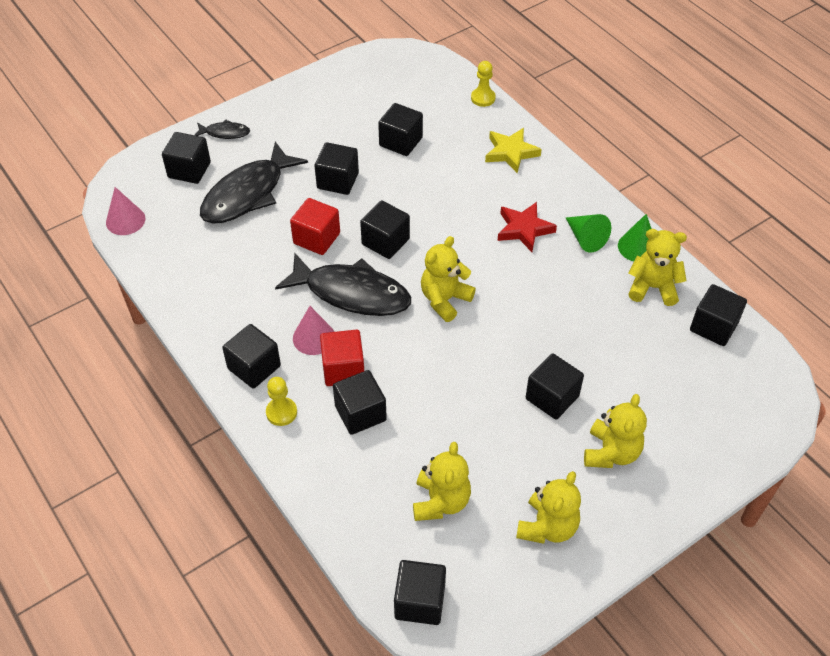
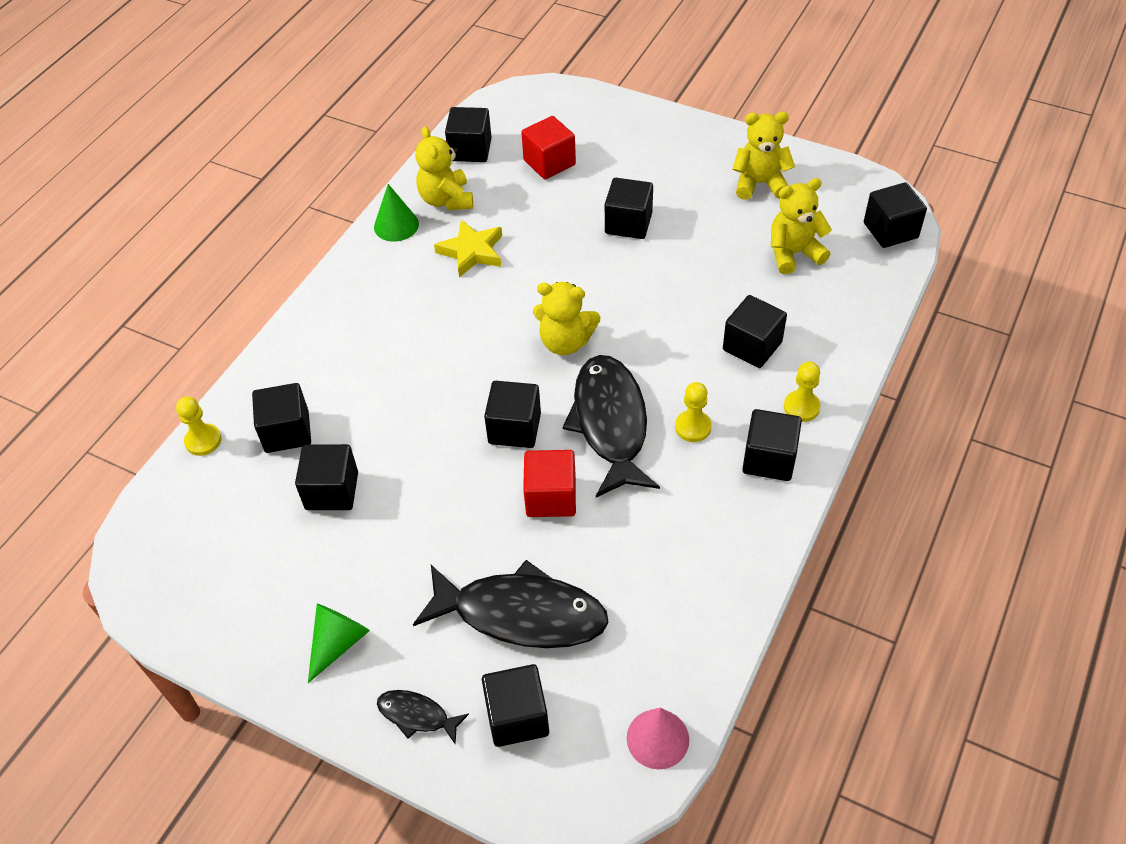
camera: 115 degrees left, 0 degrees up
(225, 133) = (417, 715): black fish -> black fish turned 45 degrees counterclockwise
(314, 337) = (693, 427): pink cone -> yellow pawn
(338, 181) = (440, 524): black cube -> black cube (287, 432)
(343, 369) = (713, 383): red cube -> red cube (549, 163)
(511, 152) = (298, 374): yellow star -> yellow star (472, 251)
(524, 229) = (422, 317): red star -> none
(585, 238) = (406, 266): green cone -> green cone (338, 643)
(611, 452) = (657, 171): yellow teddy bear -> none

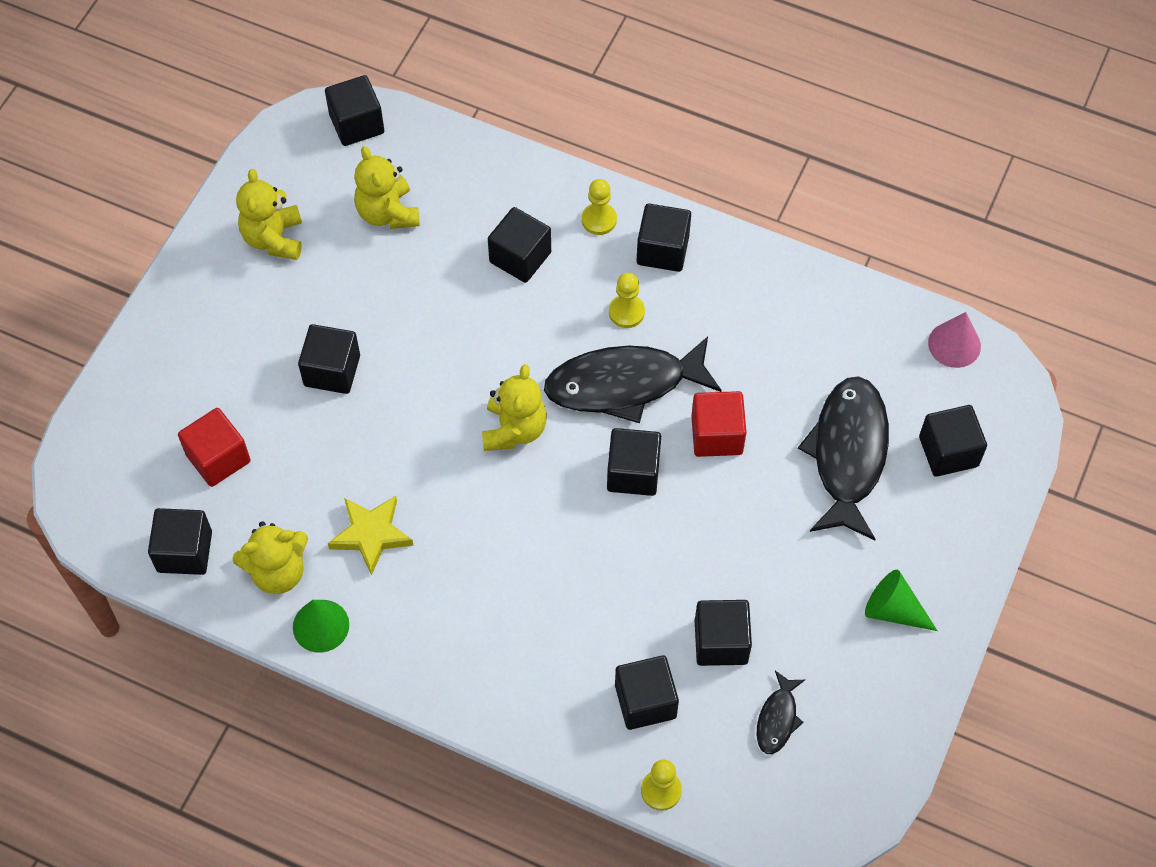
camera: 95 degrees left, 10 degrees up
(417, 715) = (957, 532): black fish -> black fish (777, 718)

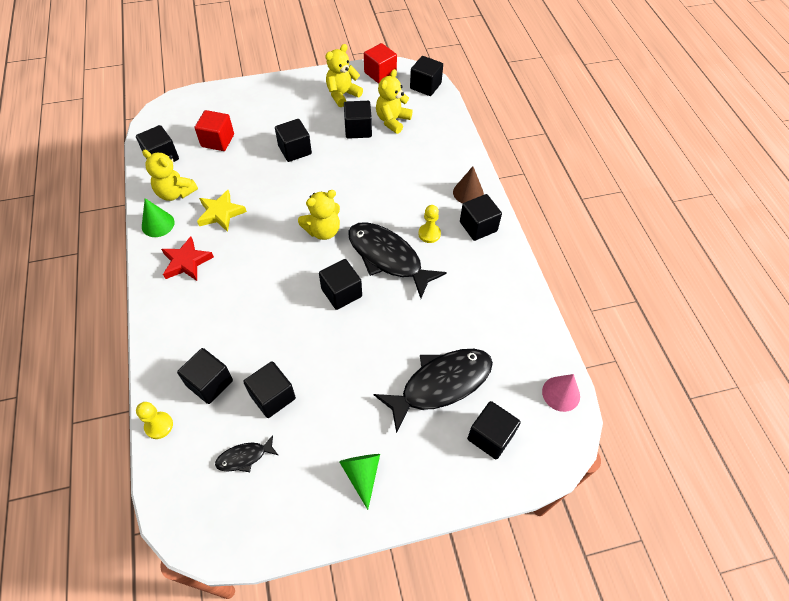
camera: 50 degrees right, 5 degrees down
(424, 625) = (186, 262): none -> red star
(520, 257) = (417, 177): black cube -> black cube (358, 129)
(599, 220) = (468, 193): yellow pawn -> brown cone
(717, 435) = (396, 315): red cube -> red cube (380, 73)

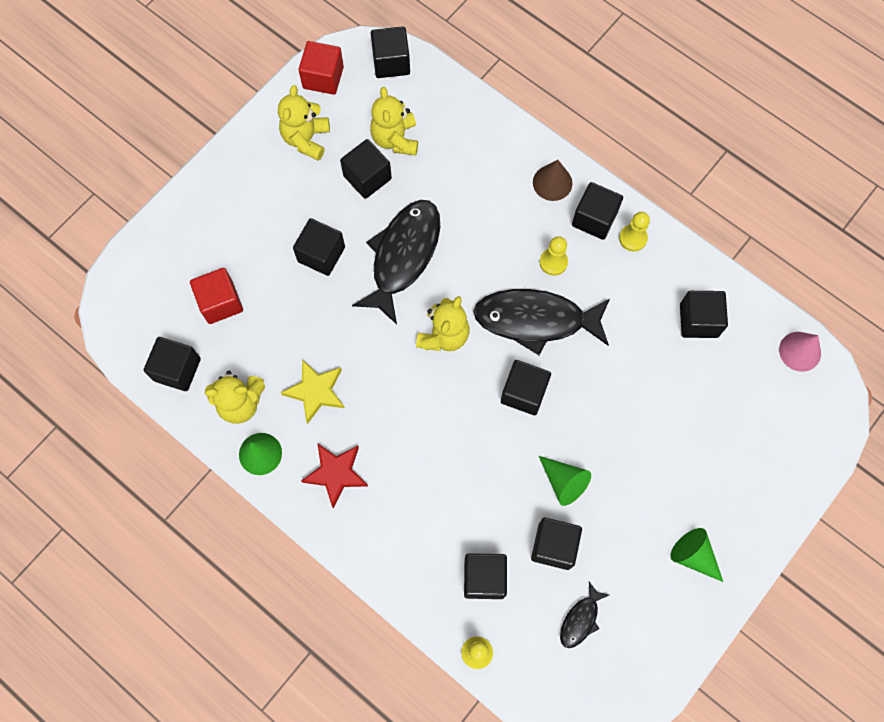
camera: 35 degrees left, 15 degrees up
(316, 362) = (563, 482): none -> green cone
(440, 384) = (692, 420): black fish -> black fish (403, 256)
(490, 436) = (771, 438): black cube -> black cube (698, 320)
(495, 252) = (633, 238): none -> yellow pawn

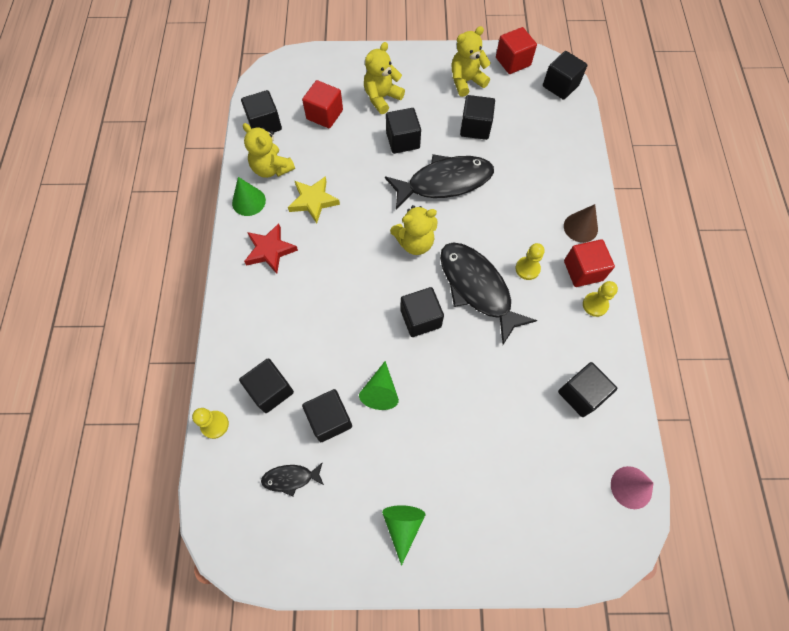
camera: 50 degrees right, 5 degrees down
(395, 139) = (515, 123): yellow teddy bear -> yellow teddy bear (382, 98)
(594, 219) = (583, 271): black cube -> red cube

